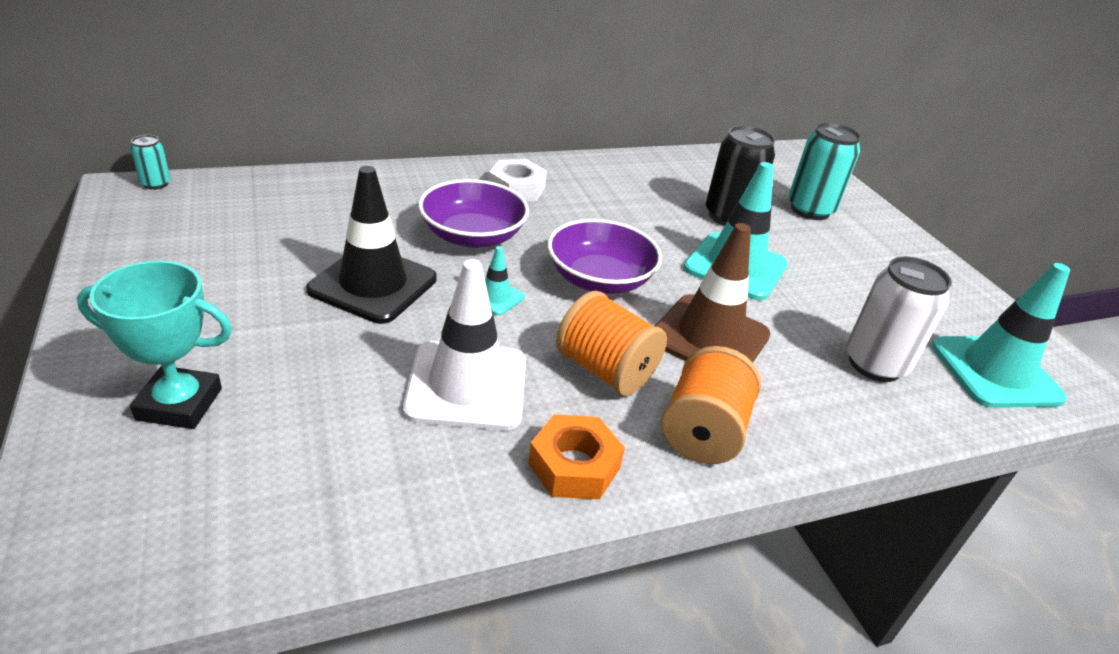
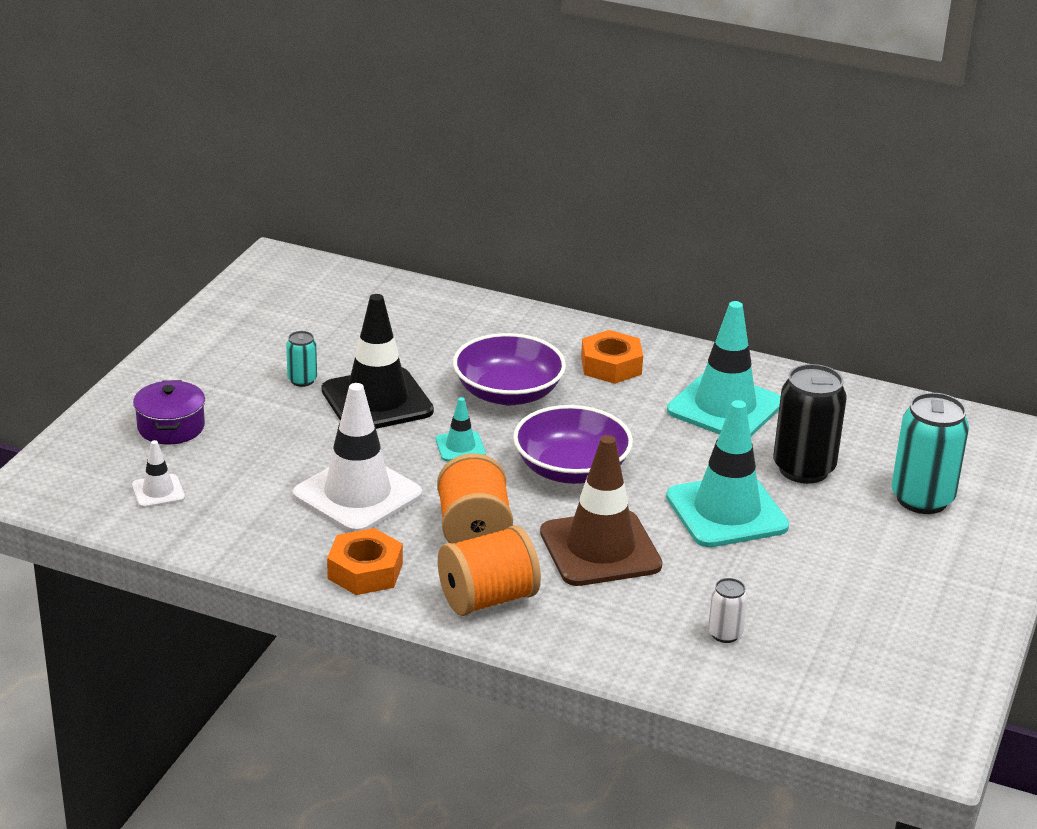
camera: 45 degrees right, 5 degrees down
(156, 184) = (304, 262): turquoise can -> turquoise can (302, 380)
(179, 404) = (171, 427): turquoise trophy -> purple pot
(246, 495) = (158, 491): none -> white traffic cone
(516, 188) = (611, 365): white nut -> orange nut
(874, 364) = (725, 634): white can -> white can, size x0.49
(995, 372) = (844, 695): turquoise traffic cone -> turquoise traffic cone (724, 407)

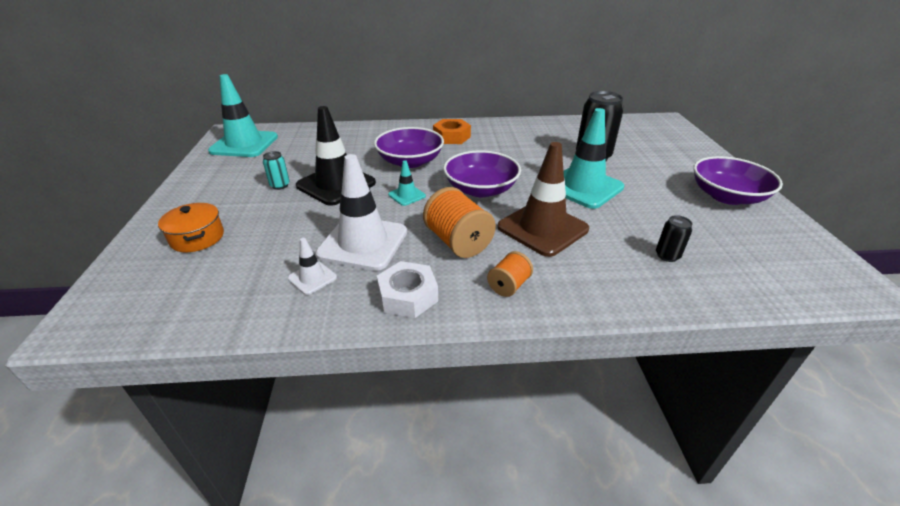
camera: 25 degrees left, 5 degrees up
(158, 491) = (205, 288): white traffic cone -> white traffic cone (312, 278)
(171, 427) = (197, 238): purple pot -> orange pot
(365, 571) = (408, 296): orange nut -> white nut
(488, 599) = (509, 285): orange spool -> orange spool, size x0.57
(724, 407) = (525, 141): turquoise traffic cone -> turquoise traffic cone (244, 144)
(725, 634) = (667, 255): white can -> black can
(922, 499) = (659, 155): turquoise can -> none
(931, 593) = (726, 196): none -> purple bowl

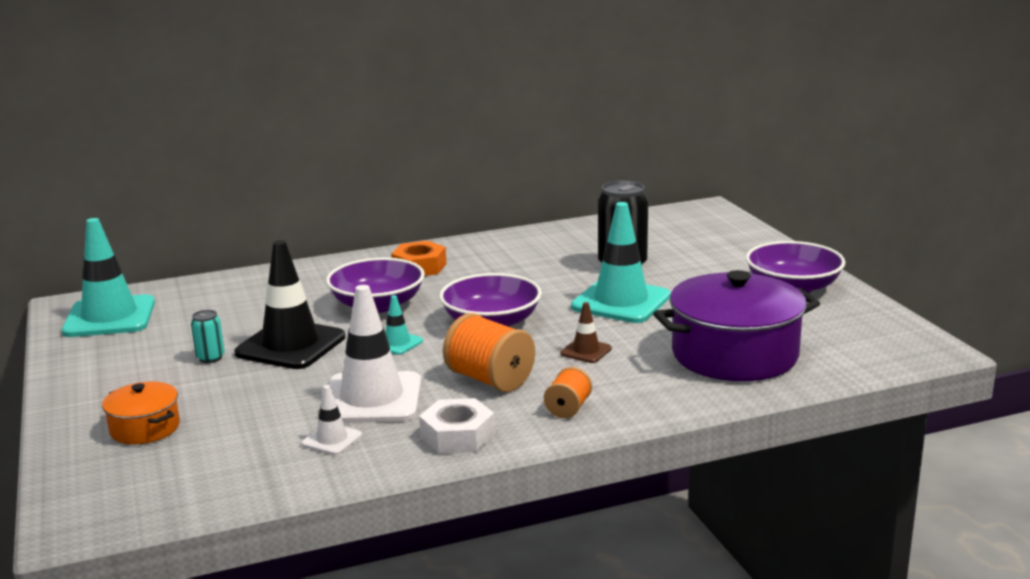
camera: 15 degrees left, 15 degrees down
(542, 228) = (586, 351): brown traffic cone -> brown traffic cone, size x0.46
(667, 255) = (734, 355): black can -> purple pot

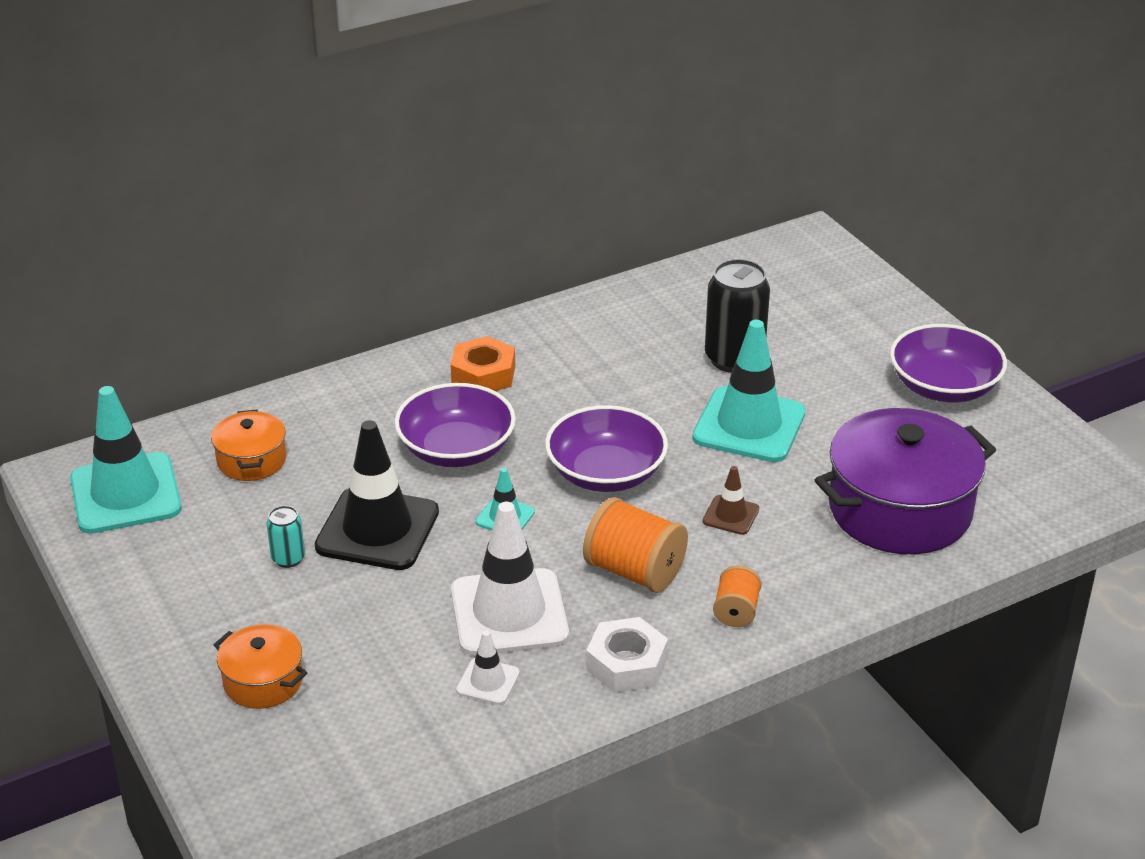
camera: 10 degrees left, 15 degrees up
(216, 304) = (251, 460): none -> orange pot

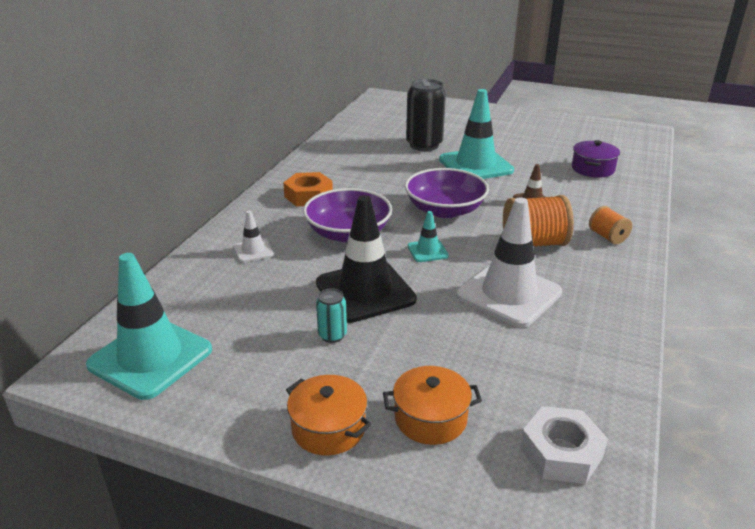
camera: 40 degrees left, 5 degrees down
(251, 460) = (223, 294): orange pot -> orange pot (328, 428)
(488, 681) = (559, 334): white traffic cone -> white traffic cone (253, 251)
(626, 664) = (606, 285): white nut -> white nut (561, 453)
(900, 510) = (592, 169): purple pot -> purple pot, size x0.50
(943, 387) = (526, 123): purple bowl -> none

